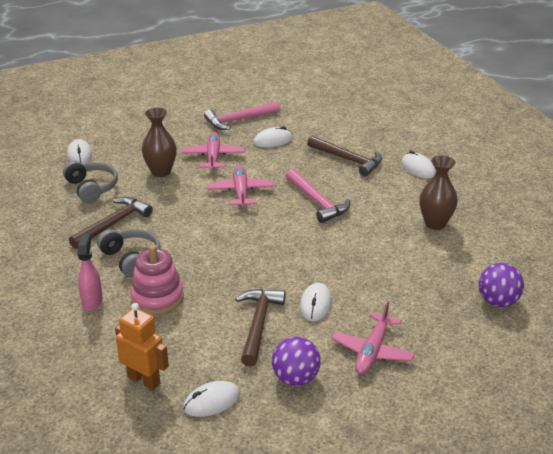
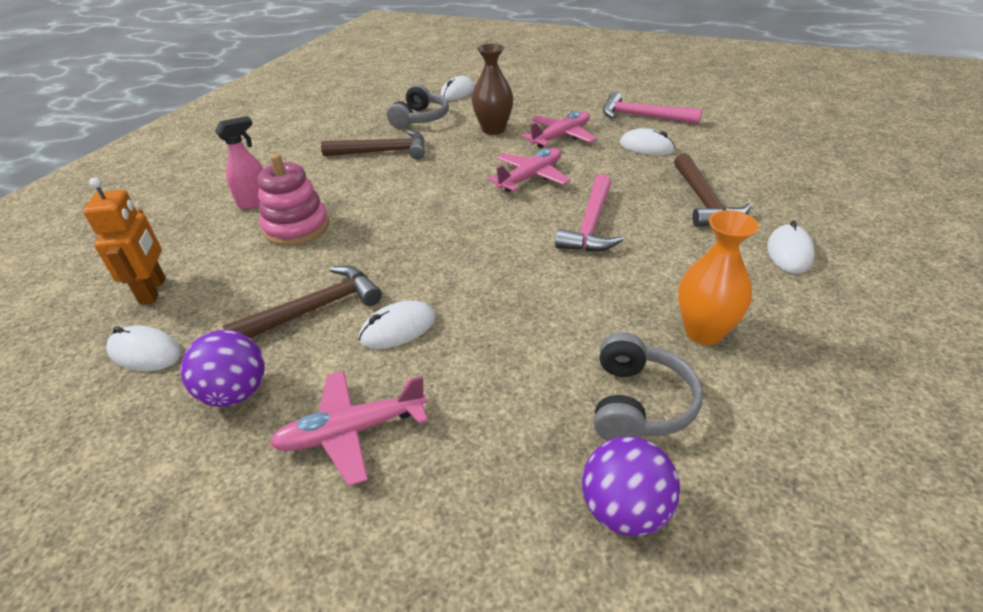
camera: 50 degrees right, 5 degrees up
(131, 259) = (341, 185): grey headphones -> grey headphones (638, 403)
(435, 223) = (704, 332): brown vase -> orange vase

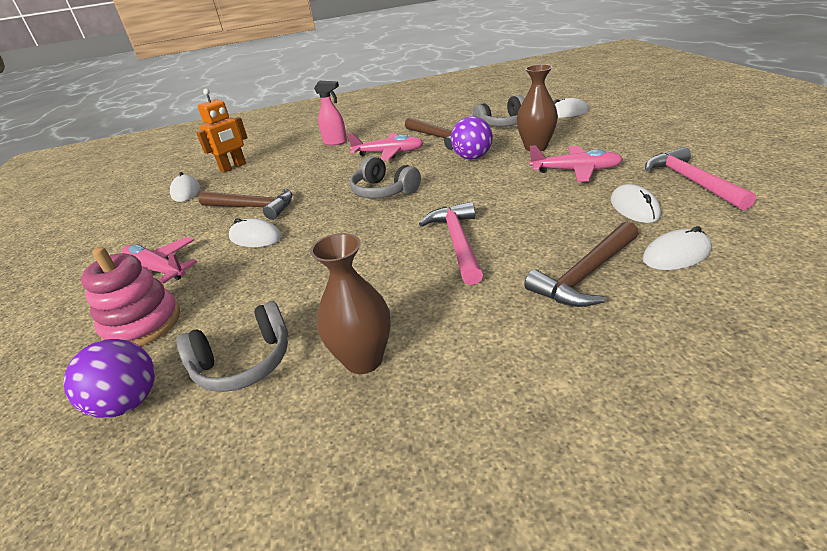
camera: 55 degrees right, 5 degrees down
(235, 393) = (169, 226): purple ball -> purple ball (472, 157)
(296, 228) = (324, 163): pink stacking toy -> pink stacking toy (142, 324)
(437, 220) = (384, 191): none -> grey headphones
(531, 177) = (490, 190): pink plane -> pink plane (388, 153)
(591, 225) = (457, 242): pink hammer -> pink hammer turned 105 degrees clockwise
(704, 332) = (363, 359): orange vase -> brown vase
(789, 252) = (565, 364): white mouse -> white mouse (676, 254)

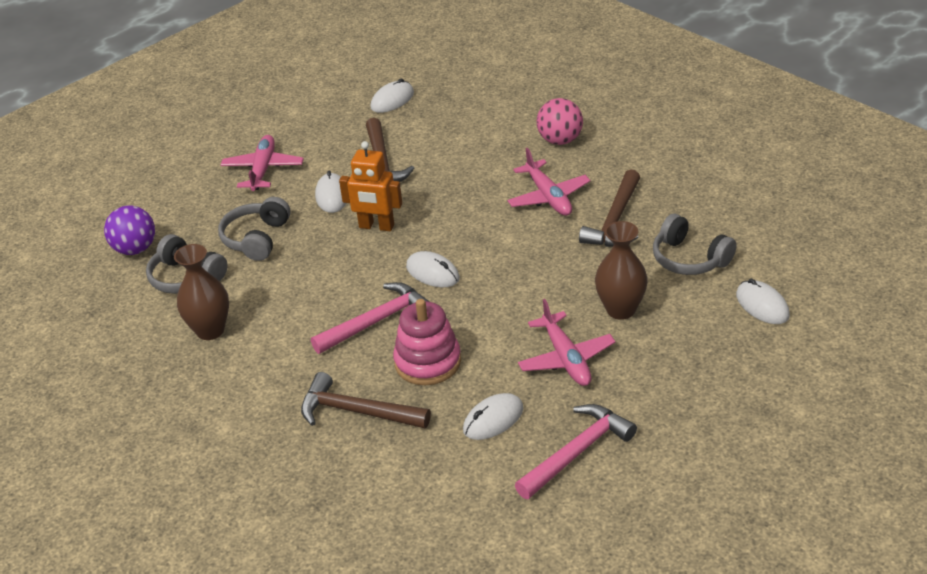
camera: 60 degrees right, 5 degrees up
(142, 324) = (201, 206): pink stacking toy -> pink stacking toy (427, 362)
(233, 167) = (459, 98): orange robot -> orange robot (376, 226)
(335, 142) = (560, 140): pink spray bottle -> pink ball
(384, 191) = (453, 234): grey headphones -> grey headphones (257, 238)
(472, 157) = (567, 267): purple ball -> none
(676, 254) = (412, 460): white mouse -> white mouse (432, 273)

